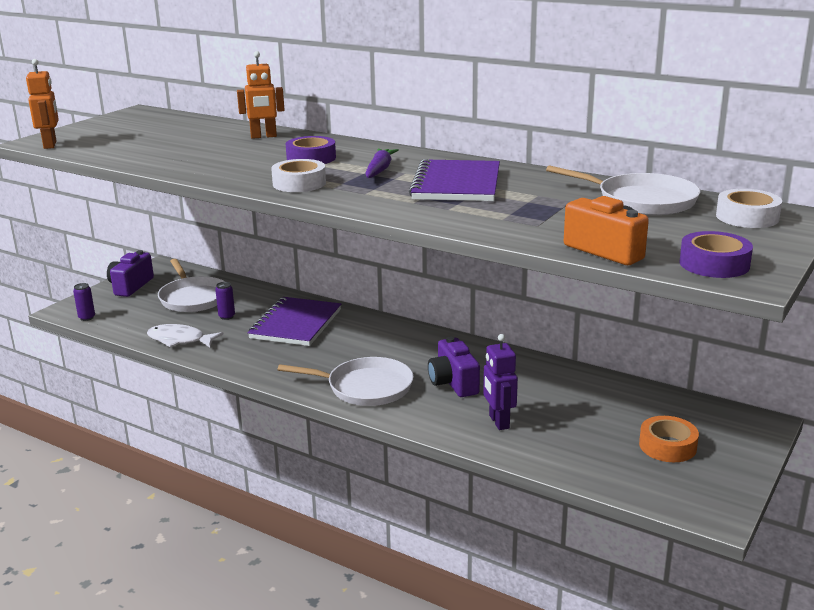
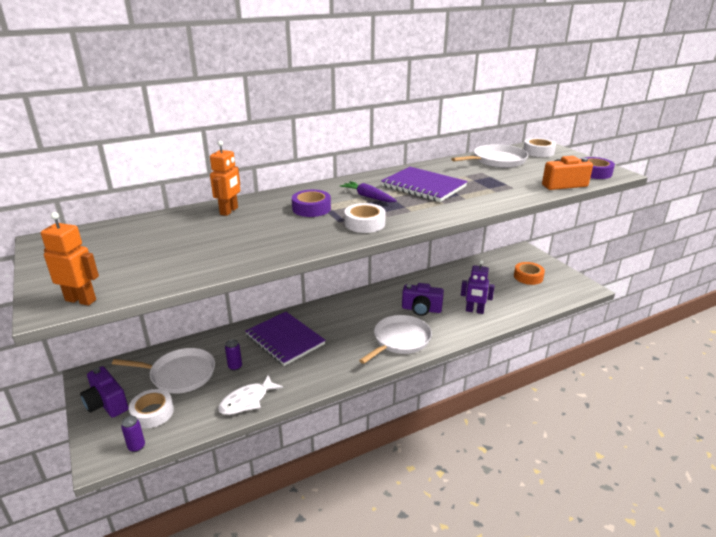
camera: 60 degrees left, 5 degrees up
(132, 307) = (152, 413): none -> white tape

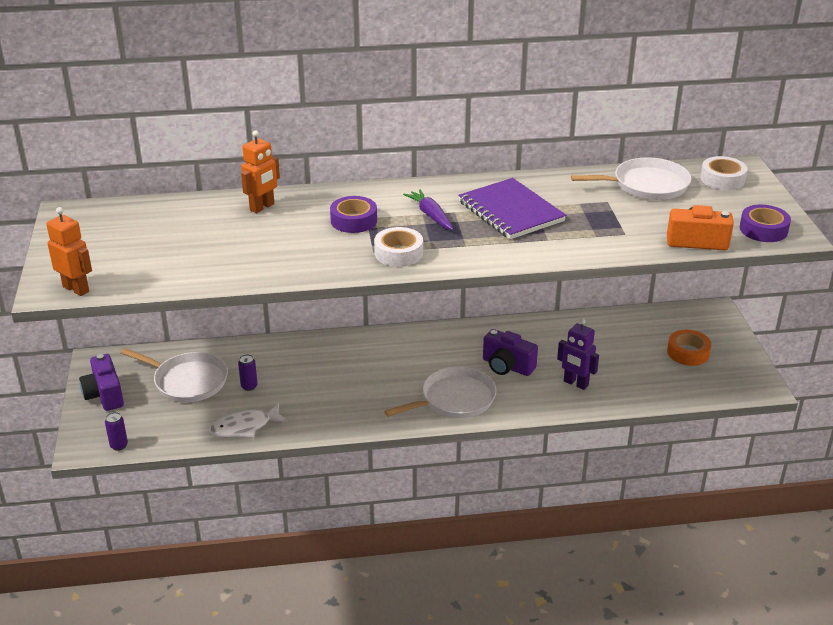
camera: 20 degrees right, 5 degrees up
(152, 413) = (145, 416): white tape -> none
(285, 340) = (319, 368): purple notebook -> none

